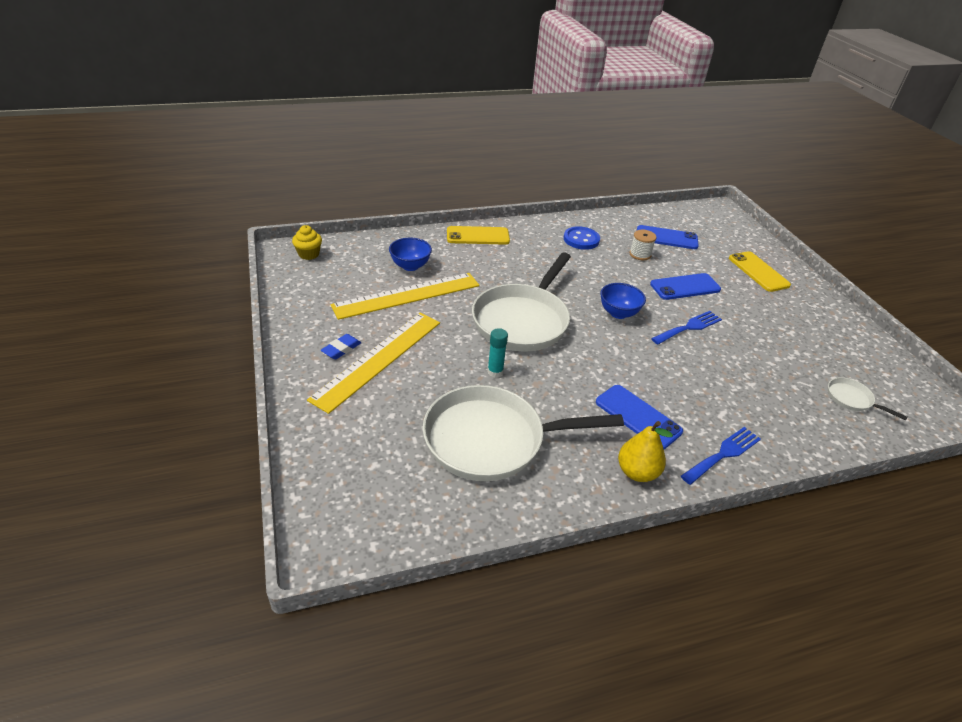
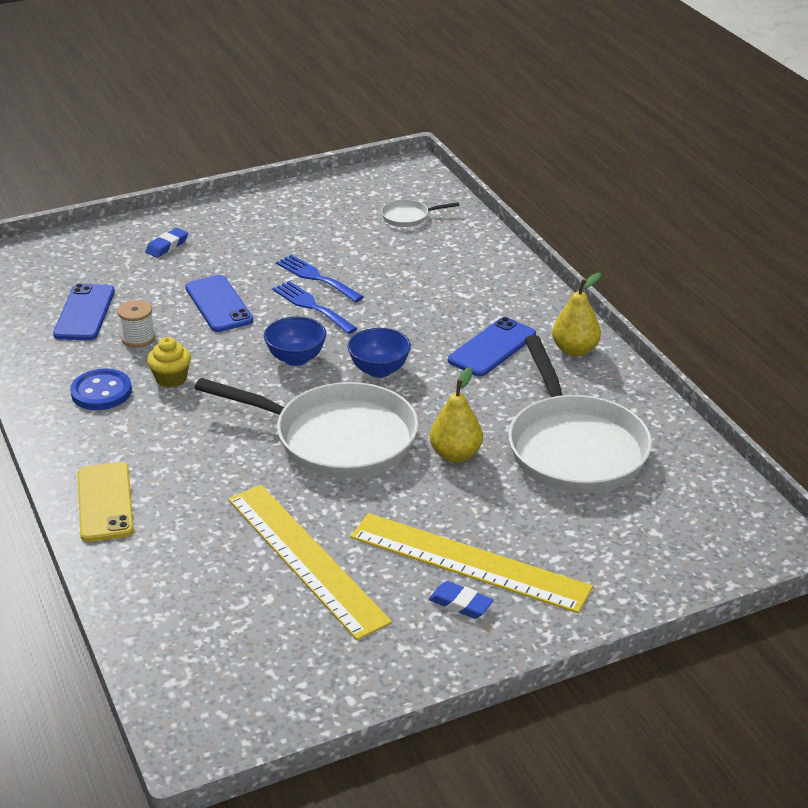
camera: 95 degrees left, 5 degrees down
(309, 254) = (204, 707): yellow cupcake -> yellow cupcake (171, 379)
(410, 266) = (218, 568): blue bowl -> blue bowl (379, 370)
(495, 372) = (456, 454): turquoise glue stick -> yellow pear
(723, 454) = (524, 298): blue fork -> blue fork (316, 277)
(758, 272) = (167, 246): yellow phone -> blue eraser
(852, 399) = (408, 217): white pan -> white pan turned 45 degrees clockwise

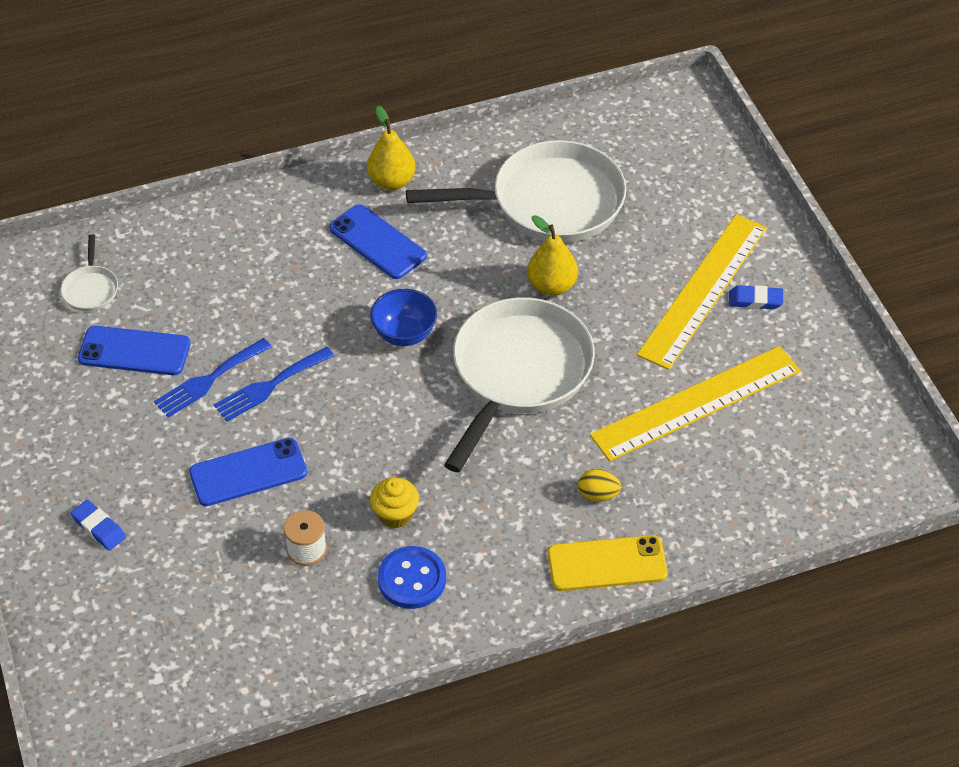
camera: 85 degrees left, 15 degrees up
(84, 313) = (241, 607): blue phone -> blue phone (134, 351)
(187, 494) = (598, 495): none -> yellow egg
(296, 358) = (372, 402): blue bowl -> none
(460, 604) = (755, 300): blue eraser -> blue eraser turned 60 degrees clockwise

